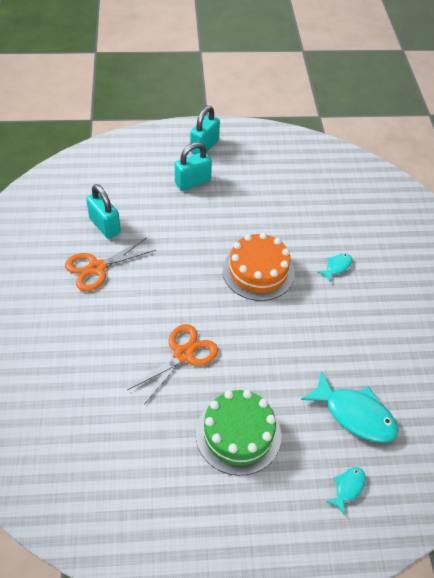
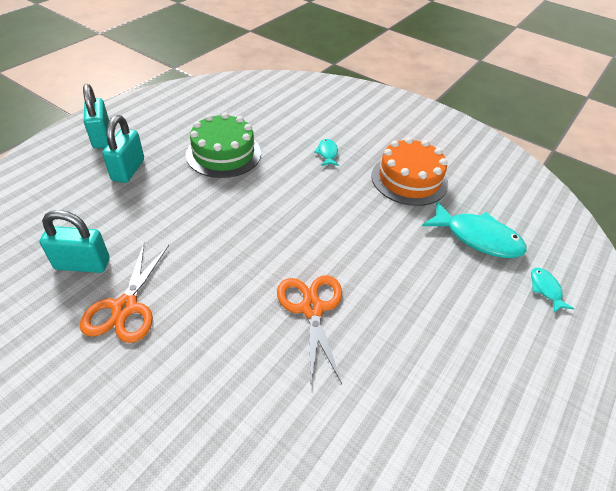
camera: 50 degrees left, 5 degrees down
(238, 434) = (438, 328): green cake -> green cake (223, 154)
(258, 271) = (279, 197): orange cake -> orange cake (409, 179)
(355, 414) = (477, 238): turquoise fish -> turquoise fish turned 45 degrees clockwise

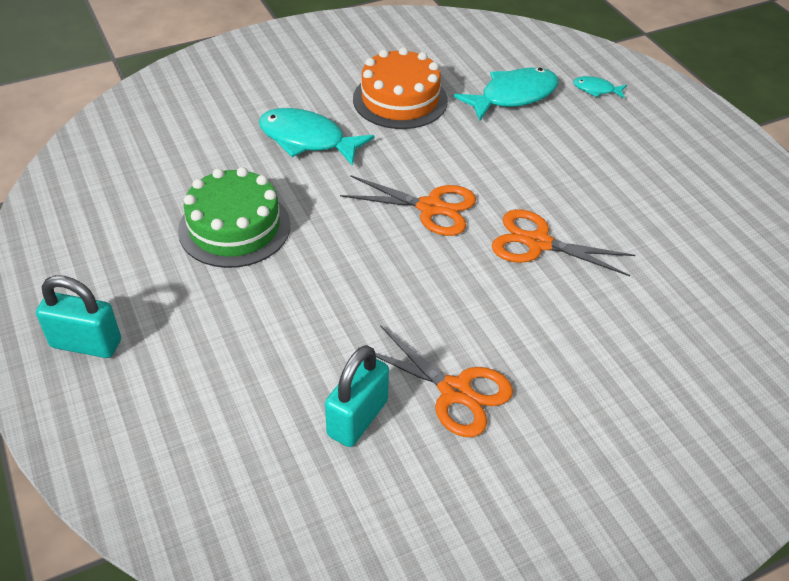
camera: 60 degrees left, 0 degrees up
(128, 170) = (194, 331): turquoise padlock -> none
(306, 233) = (430, 207): none -> orange scissors
(327, 153) = (307, 140): turquoise fish -> turquoise fish, size x2.03

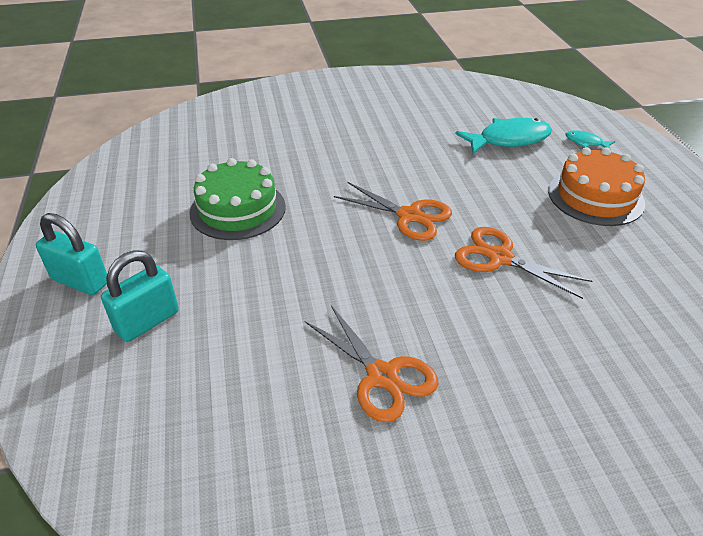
camera: 15 degrees right, 5 degrees down
(307, 140) = (322, 152): turquoise fish -> none
(357, 418) = (282, 384): turquoise padlock -> turquoise padlock (147, 321)
(400, 99) = (410, 132): orange cake -> orange cake (595, 197)

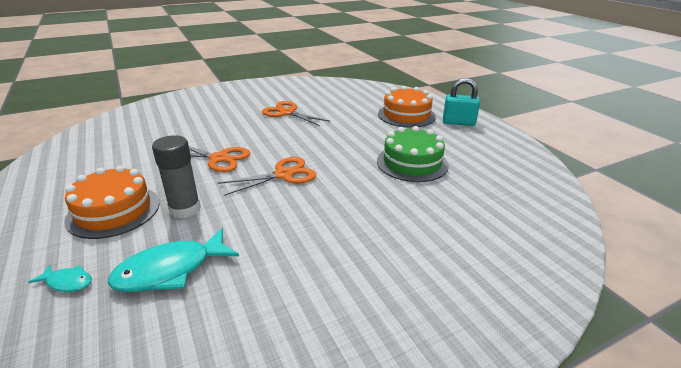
camera: 165 degrees right, 10 degrees down
(147, 321) = (406, 115): turquoise padlock -> orange cake
(409, 216) = (283, 175): orange scissors -> orange scissors turned 135 degrees clockwise
(518, 188) = (185, 209): none -> grey glue stick

